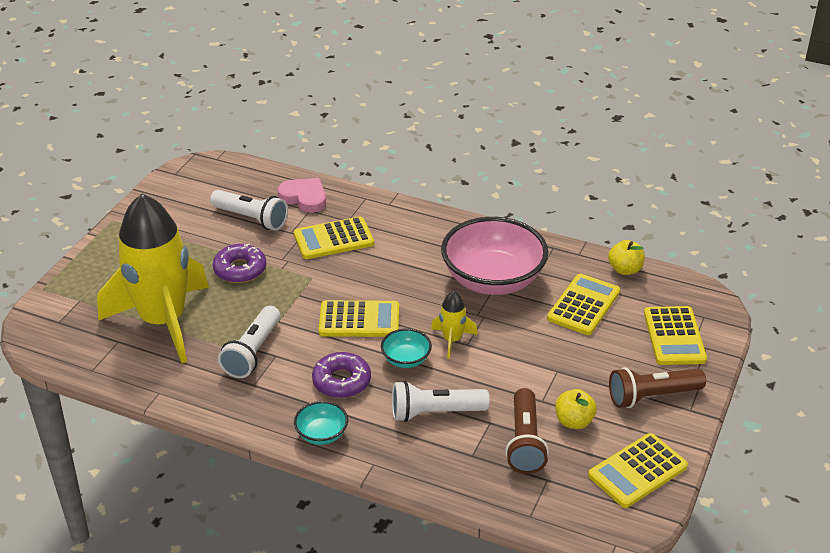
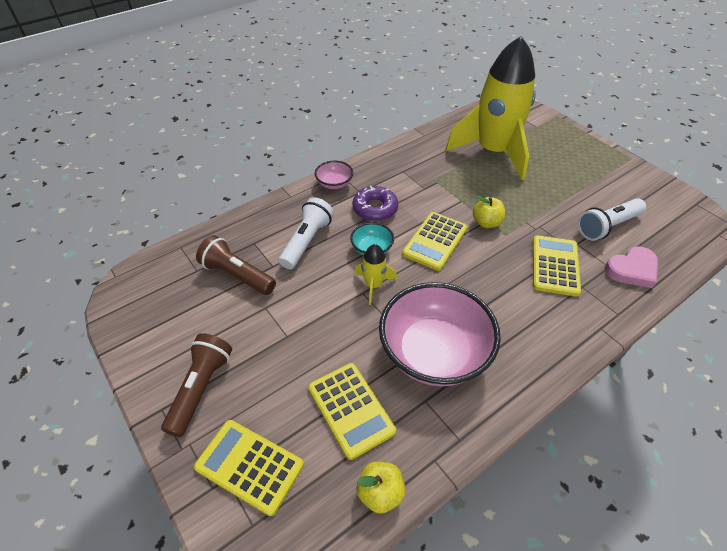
camera: 120 degrees right, 10 degrees up
(240, 269) = (536, 200): purple donut -> none
(253, 352) = (434, 179): white flashlight -> none
(322, 434) = (334, 184): turquoise bowl -> pink bowl
(574, 421) = (227, 315): yellow apple -> yellow apple (486, 222)
(637, 471) = (148, 326): yellow calculator -> none

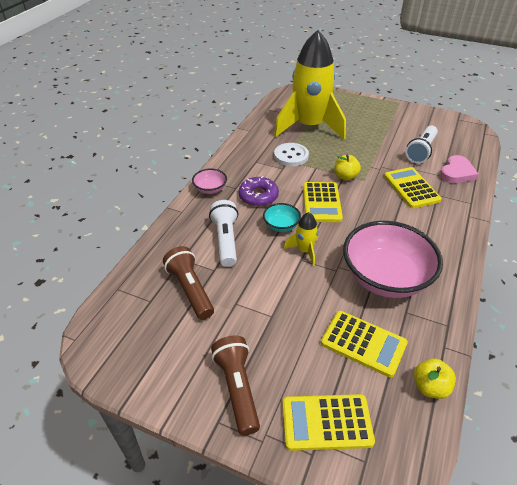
camera: 30 degrees left, 5 degrees down
(237, 275) = (190, 289): brown flashlight -> brown flashlight turned 60 degrees clockwise
(445, 178) = (291, 156): none -> white button

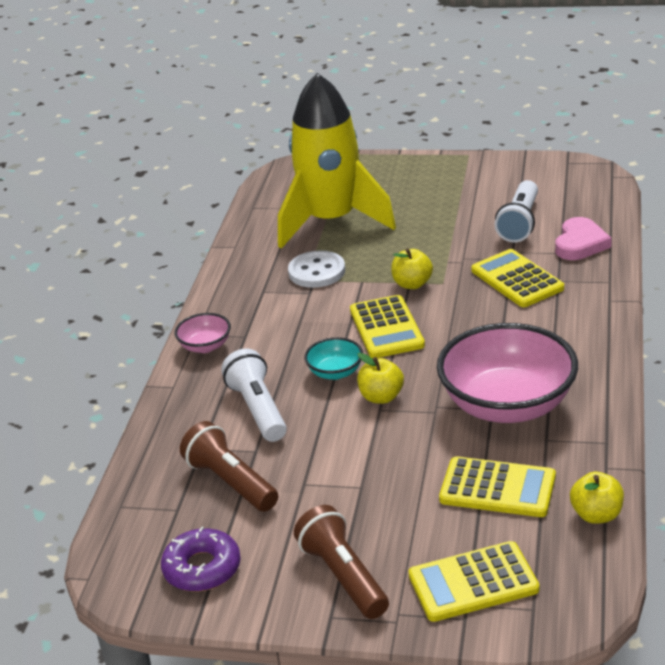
camera: 10 degrees left, 10 degrees down
(258, 196) = (285, 340): purple donut -> purple donut (202, 568)
(304, 250) = (381, 397): yellow rocket -> yellow apple

